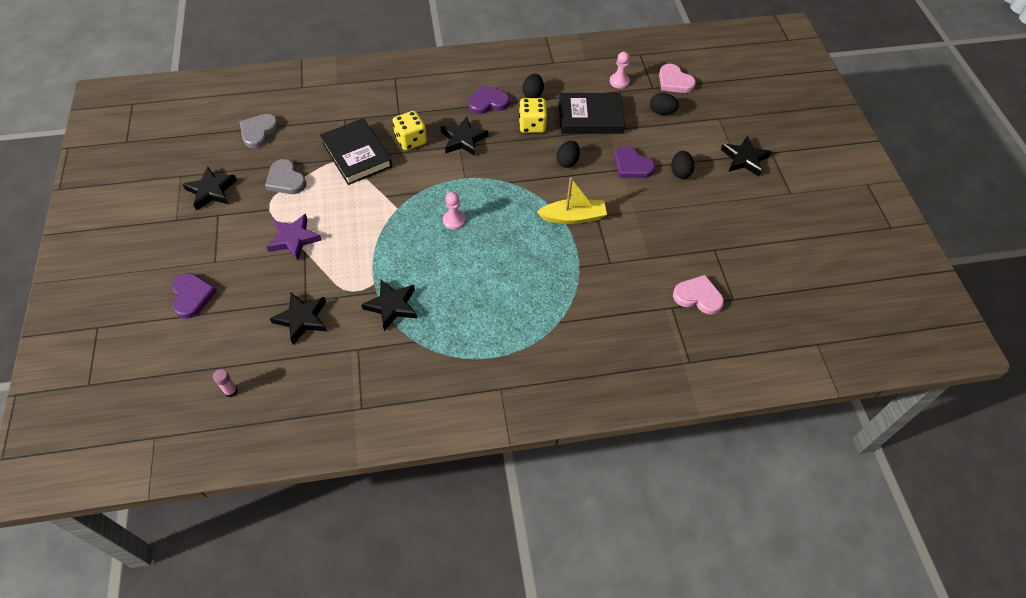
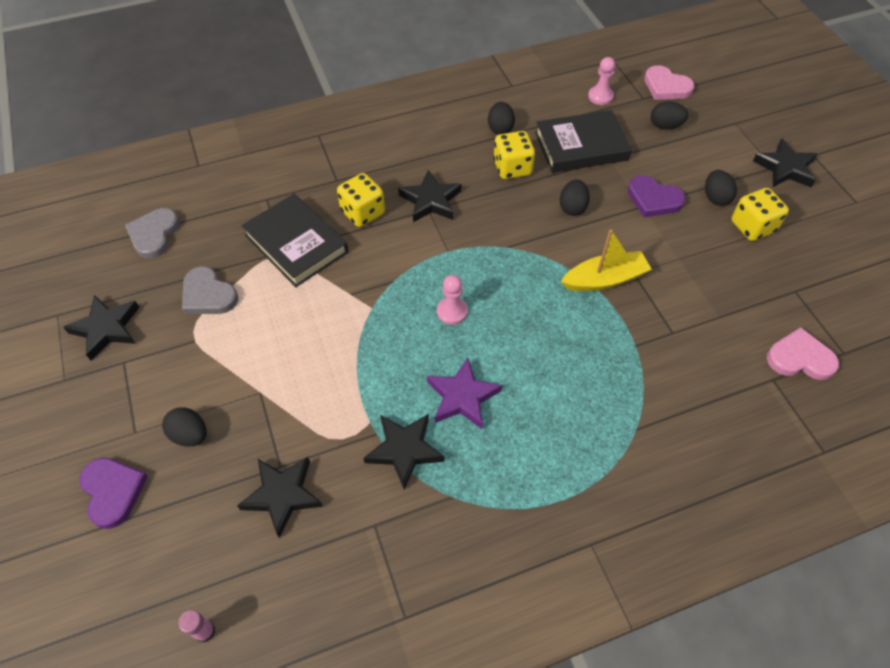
camera: 10 degrees left, 0 degrees up
(251, 270) = (190, 435): none -> black egg
(294, 239) = (240, 377): purple star -> purple star (462, 397)
(488, 102) = (447, 147): purple heart -> none
(700, 198) = (752, 227): none -> yellow dice

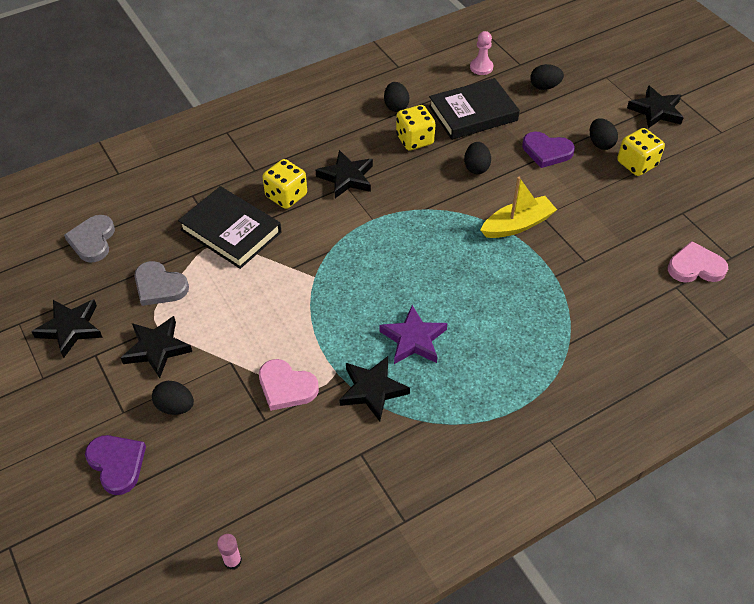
camera: 10 degrees left, 5 degrees down
(282, 495) = (273, 443): black star -> black star (157, 349)
(452, 311) = (388, 270): pink pawn -> none
(666, 86) = (538, 52): pink heart -> pink heart (286, 387)

